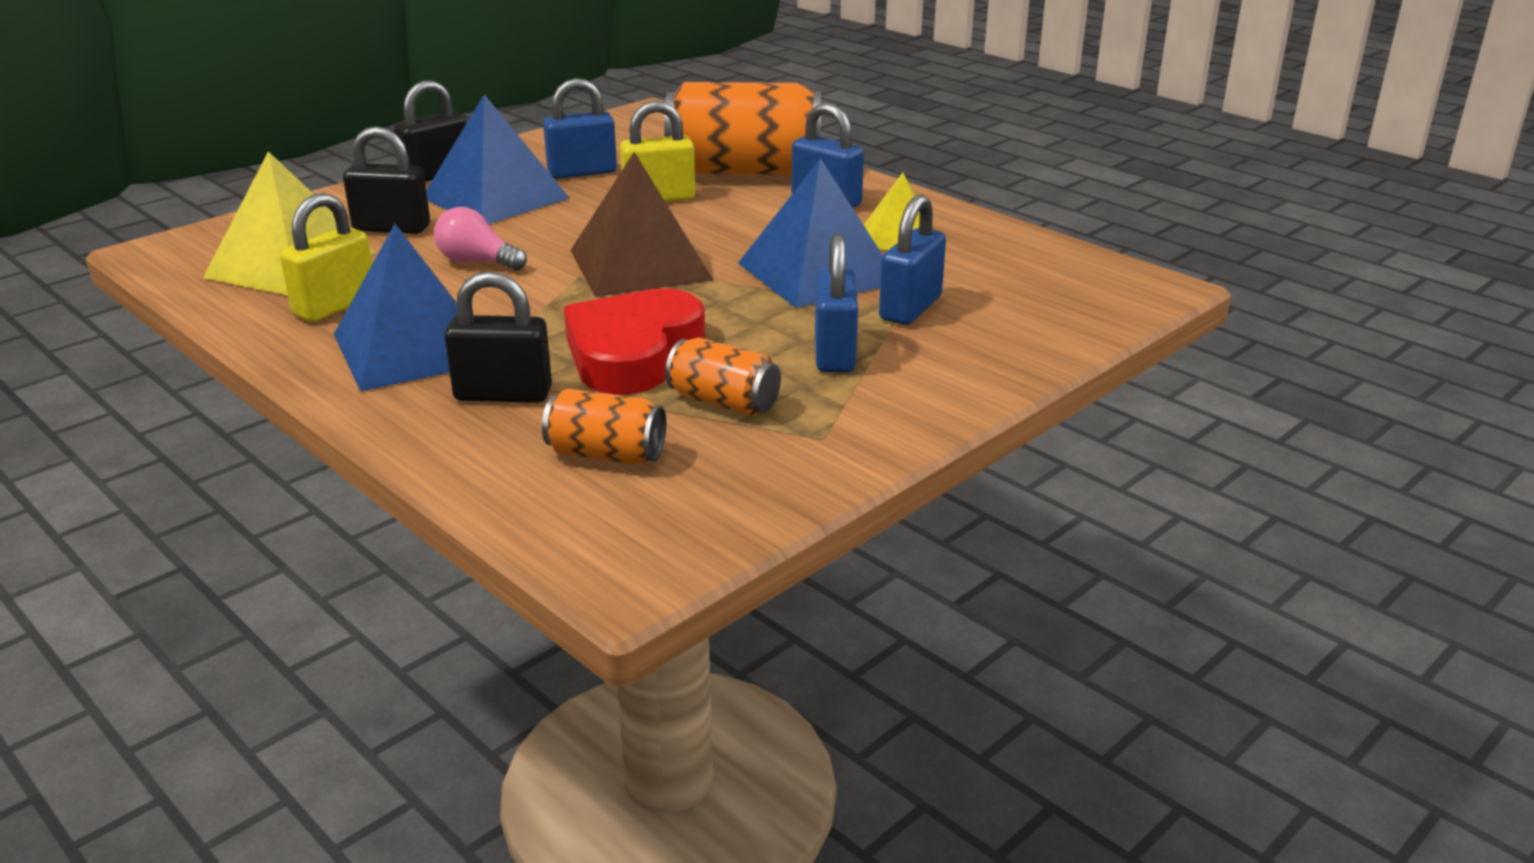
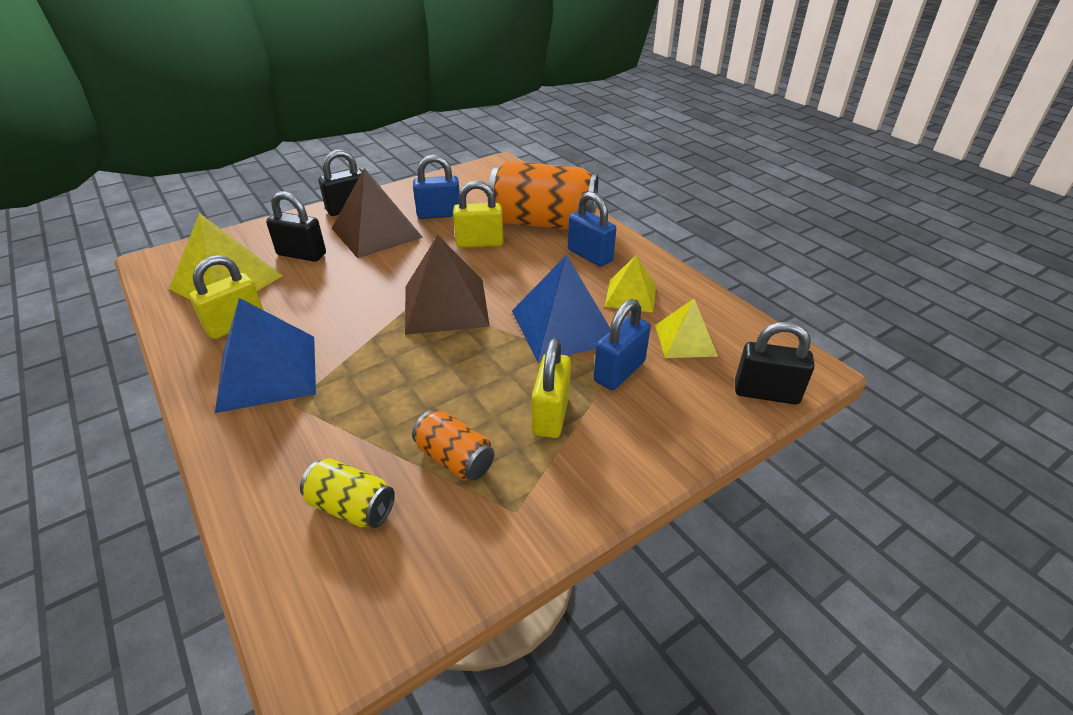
camera: 10 degrees right, 10 degrees up
(477, 262) = (341, 292): pink light bulb -> none
(495, 198) = (376, 233): blue pyramid -> brown pyramid
(503, 394) = (306, 429): black padlock -> black padlock (766, 393)
(606, 454) = (351, 507): orange can -> yellow can
(633, 353) = (410, 396): red heart -> none
(834, 353) = (551, 415): blue padlock -> yellow padlock
(988, 273) = (685, 340): none -> yellow pyramid

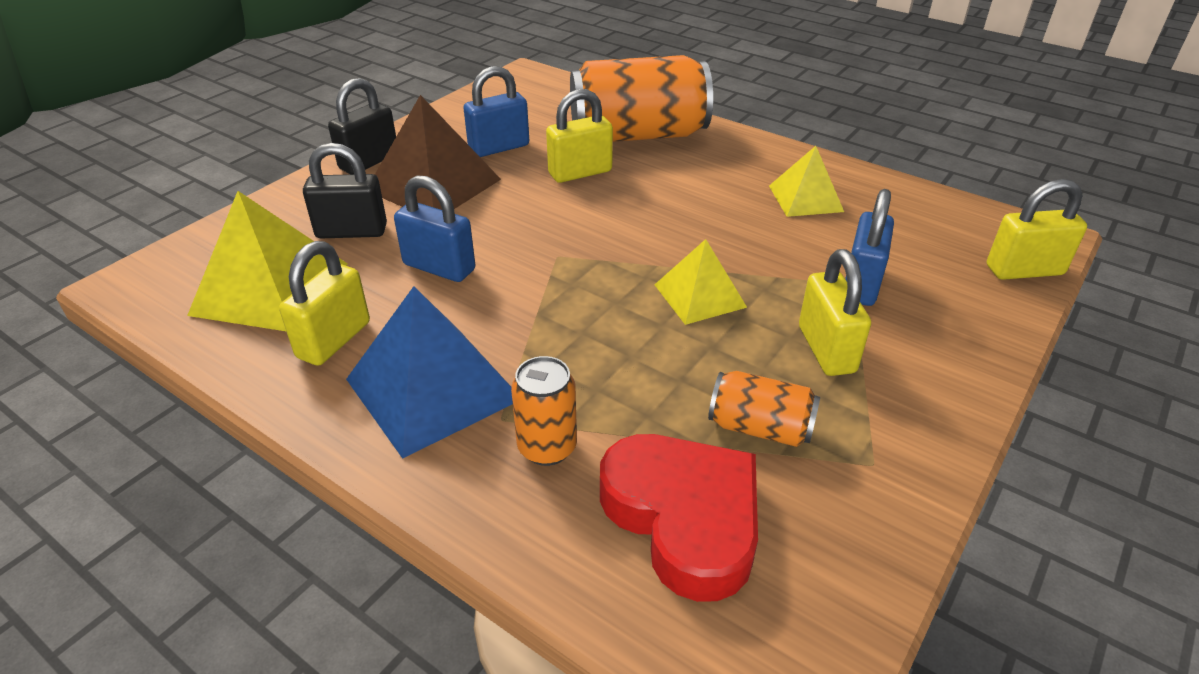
camera: 20 degrees left, 0 degrees up
(304, 431) = (547, 447): none -> orange can
(351, 507) = (684, 518): yellow can -> red heart
(446, 305) = (600, 255): brown pyramid -> none
(563, 326) = (760, 249): blue pyramid -> none
(590, 255) = (724, 163): blue padlock -> blue padlock (439, 267)
(685, 340) = (902, 234): yellow pyramid -> yellow pyramid (700, 295)
(766, 393) = (1024, 270): black padlock -> yellow padlock

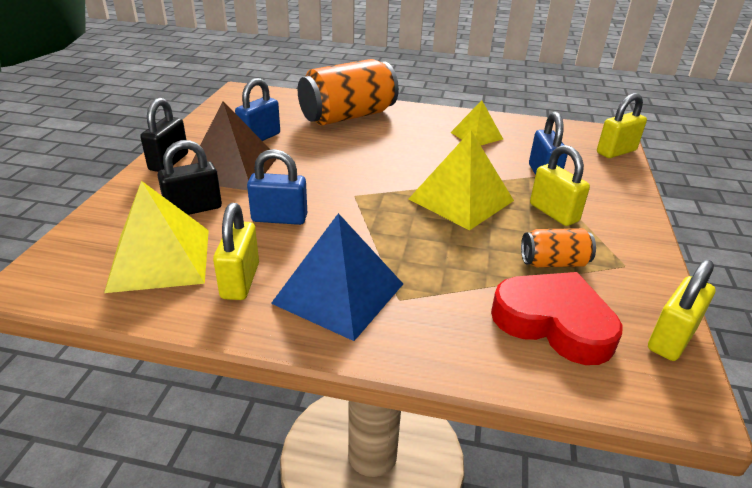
camera: 25 degrees left, 5 degrees down
(547, 447) = (442, 307): orange can -> none
(580, 172) = (328, 144): yellow padlock -> yellow padlock (671, 339)
(700, 295) = (461, 199): yellow pyramid -> yellow pyramid, size x1.66

